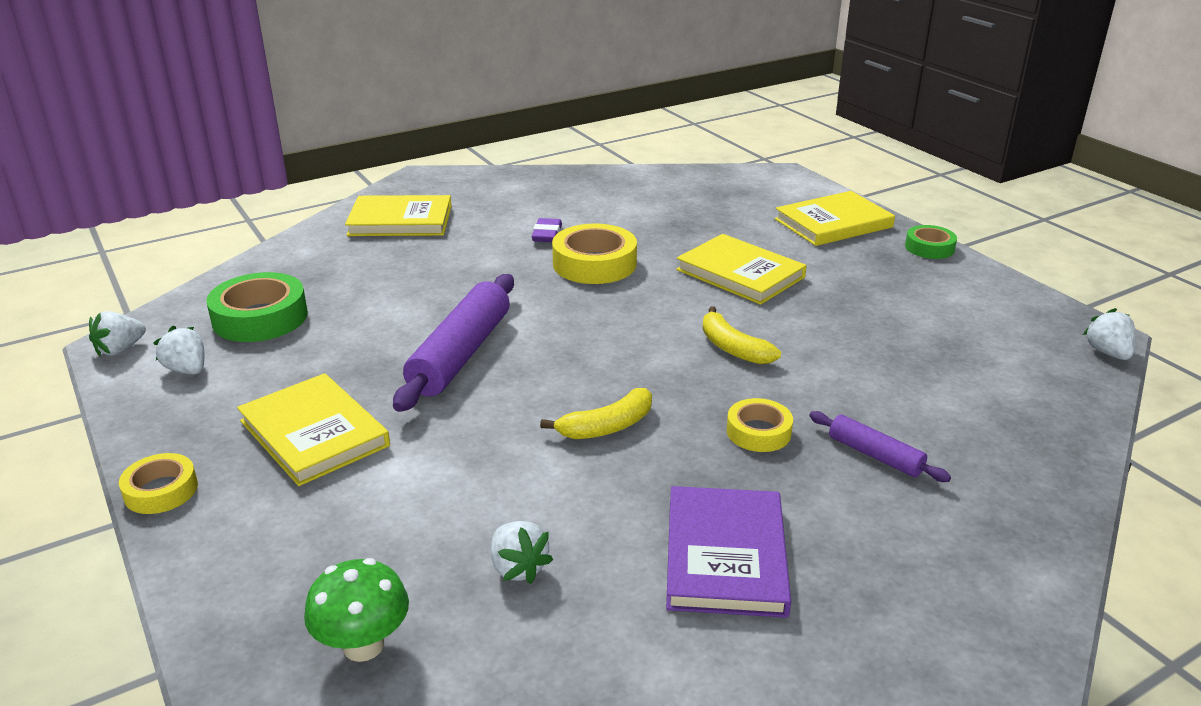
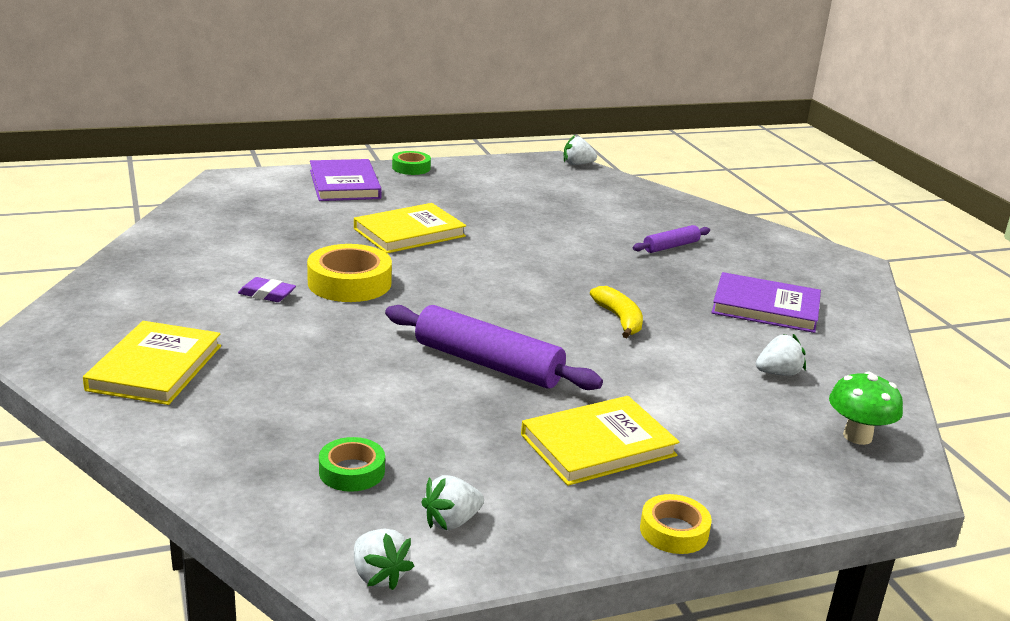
camera: 80 degrees left, 5 degrees down
(260, 317) = (352, 471): green tape -> green tape, size x0.59
(732, 348) = (526, 258): yellow banana -> none
(758, 432) = (638, 272): yellow tape -> none
(833, 223) = (344, 184): yellow book -> purple book

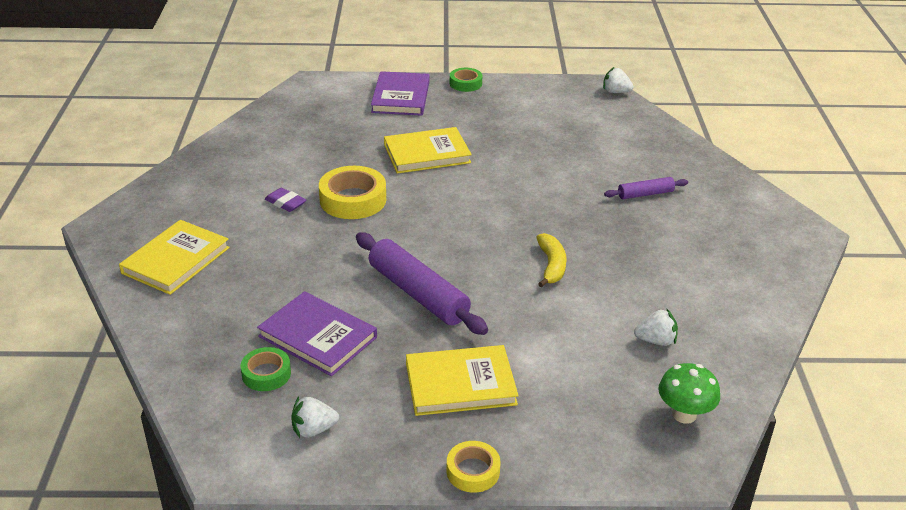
camera: 20 degrees right, 10 degrees up
(379, 576) = (240, 463): white strawberry -> none
(765, 307) = (690, 271): purple book -> purple book (317, 337)

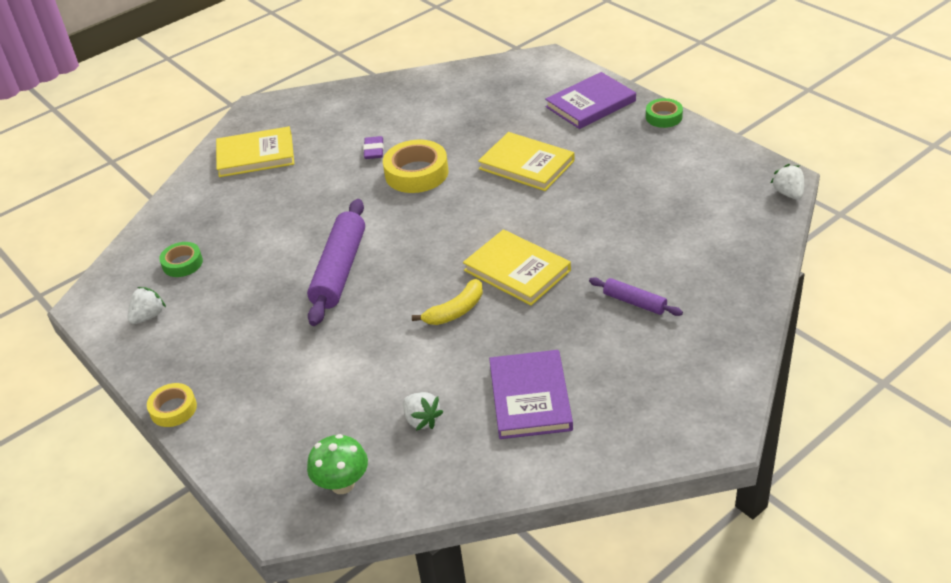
camera: 55 degrees right, 5 degrees up
(313, 430) = (148, 316): white strawberry -> white strawberry turned 90 degrees clockwise
(317, 337) = (241, 259): purple book -> purple book (530, 397)
(460, 384) = (258, 350): yellow book -> yellow book (517, 270)

